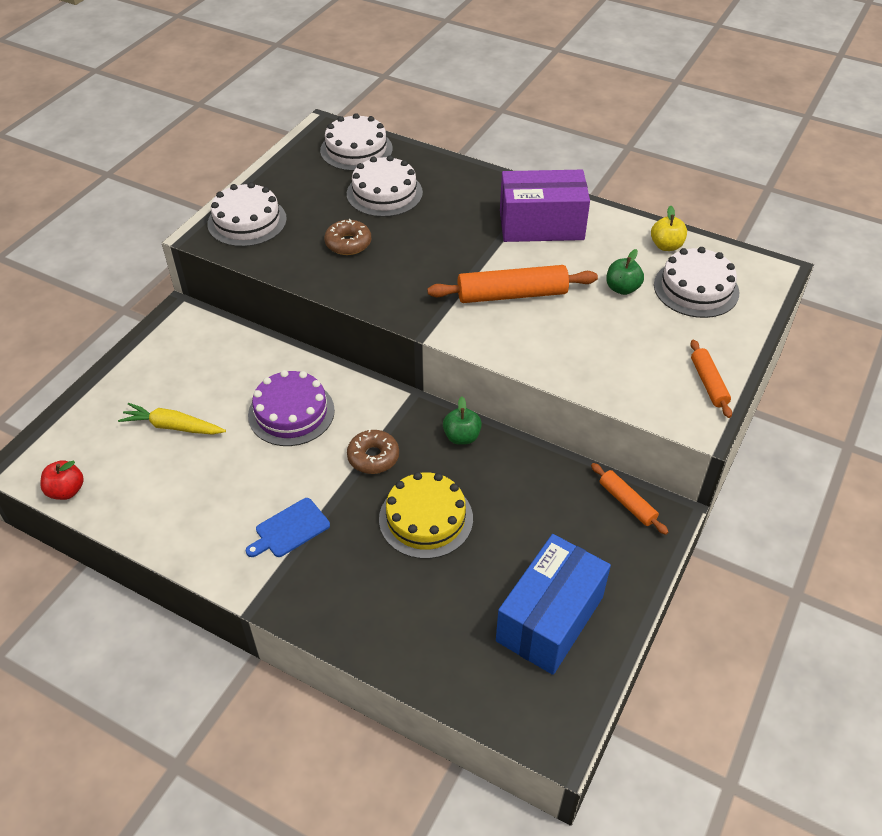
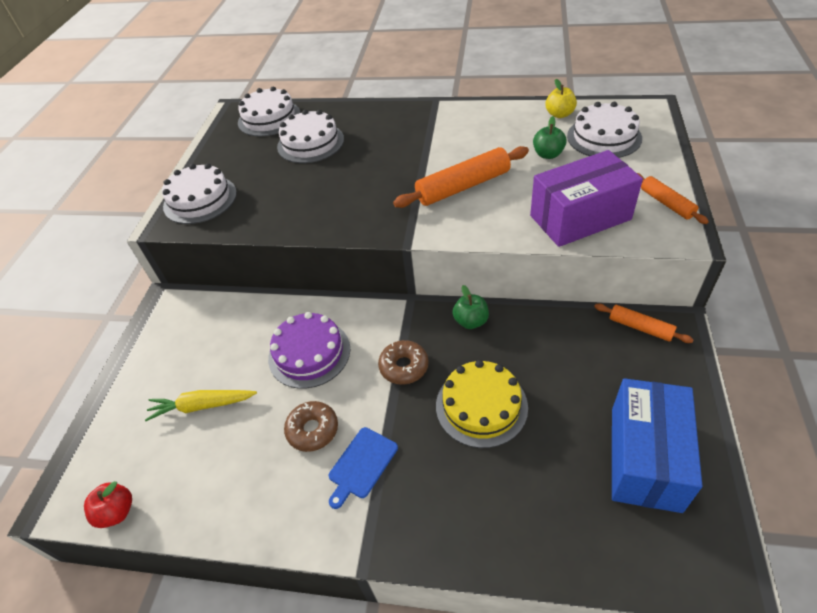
camera: 15 degrees left, 0 degrees up
(348, 243) = (300, 190): brown donut -> brown donut (313, 430)
(541, 225) = (453, 128): purple box -> purple box (580, 217)

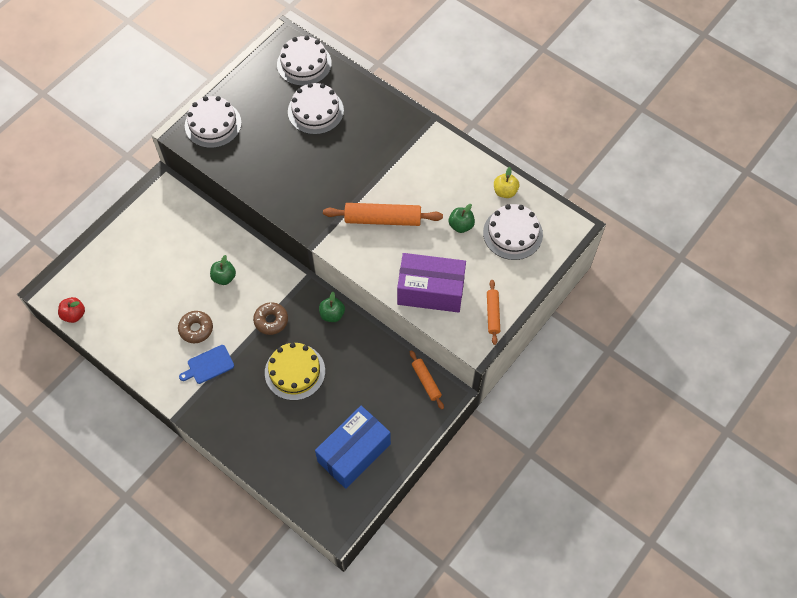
camera: 25 degrees right, 15 degrees up
(202, 406) = (146, 276): yellow carrot -> none
(309, 353) = (224, 277): purple cake -> green apple

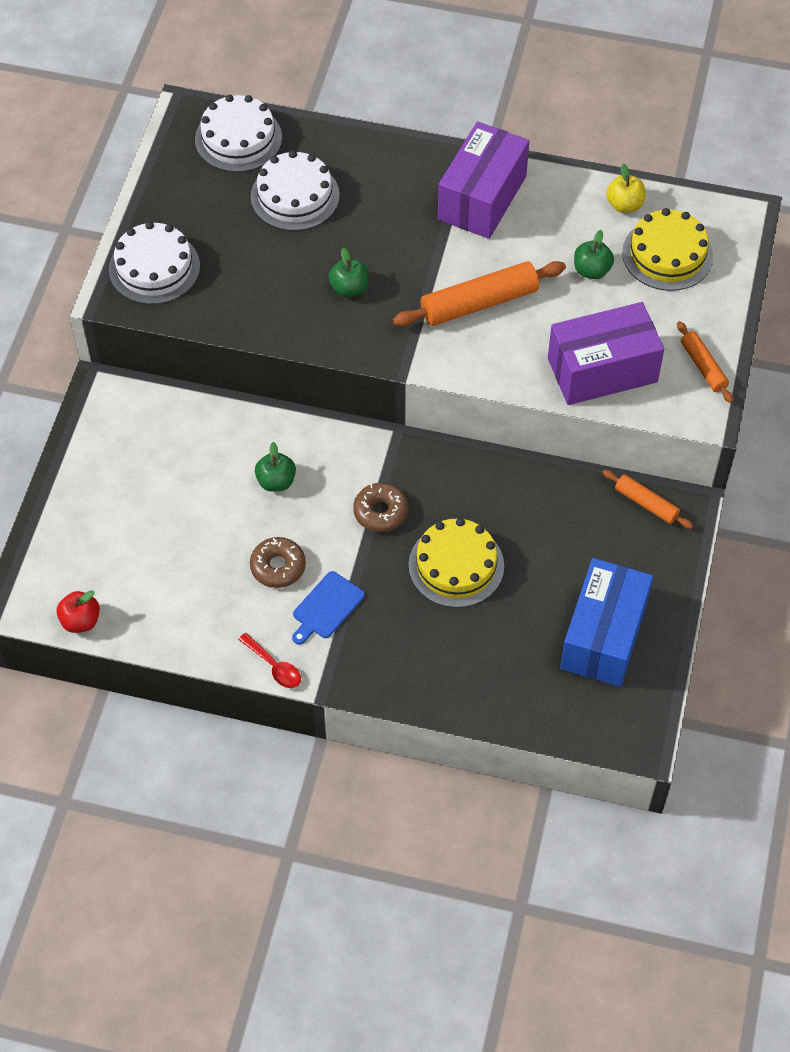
camera: 25 degrees left, 5 degrees down
(160, 387) = (274, 666): none -> red spoon
(332, 314) = (463, 469): green apple -> green apple (349, 288)
(422, 154) = (482, 198): none -> purple box
(512, 233) = (667, 254): white cake -> yellow cake

